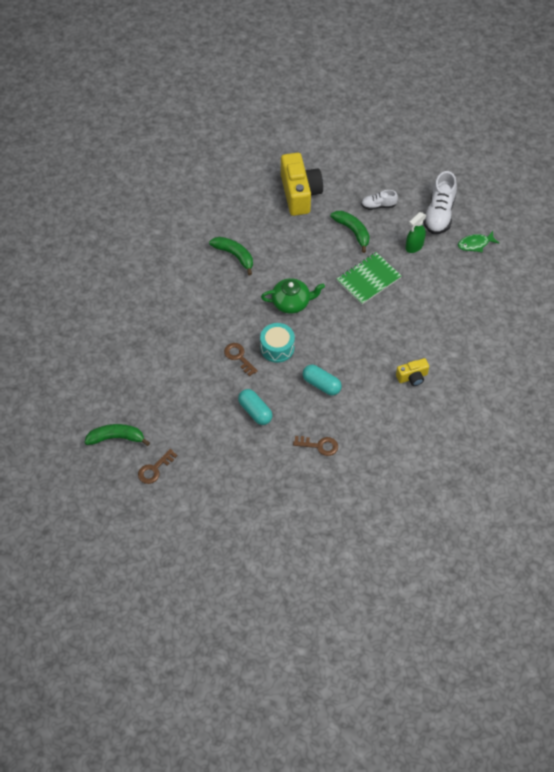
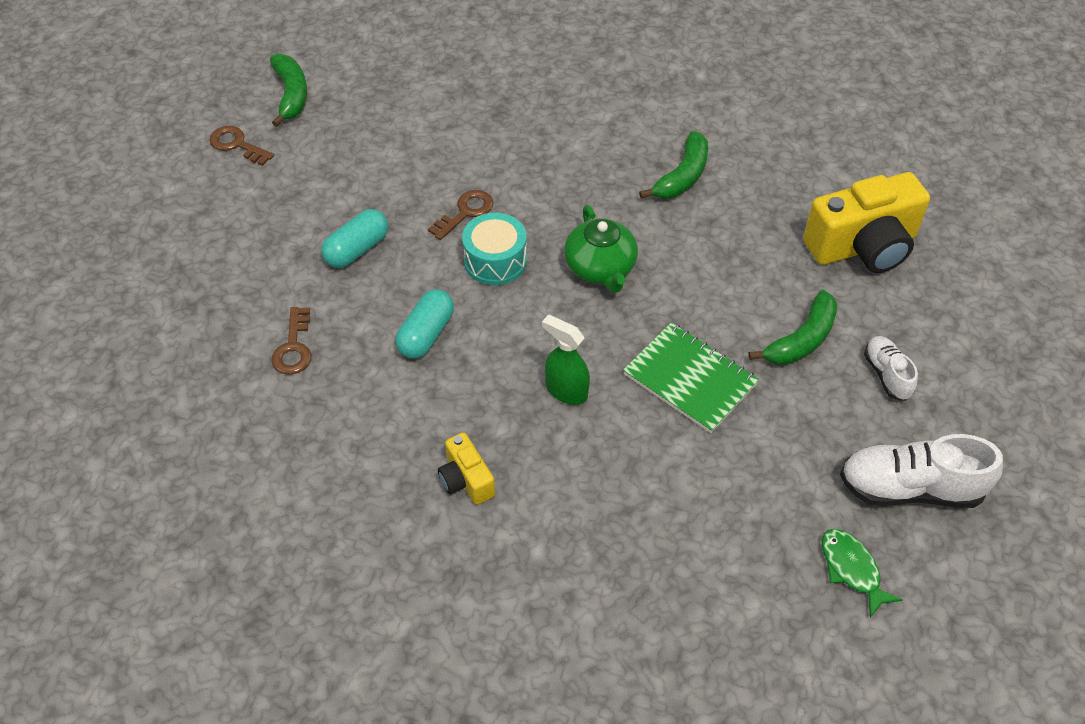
camera: 80 degrees right, 5 degrees down
(414, 246) = (802, 449): green spray bottle -> green spray bottle (566, 391)

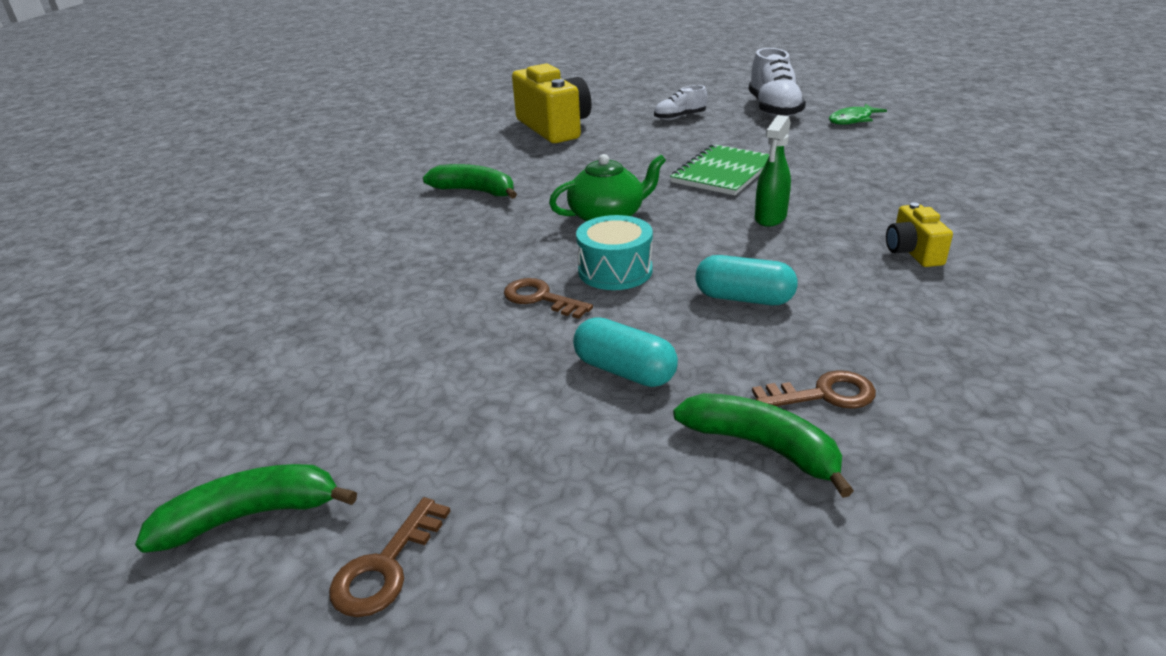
camera: 95 degrees left, 20 degrees down
(466, 480) = (912, 252): yellow camera -> yellow camera turned 120 degrees clockwise
(801, 339) = (659, 141): green banana -> green banana (762, 447)

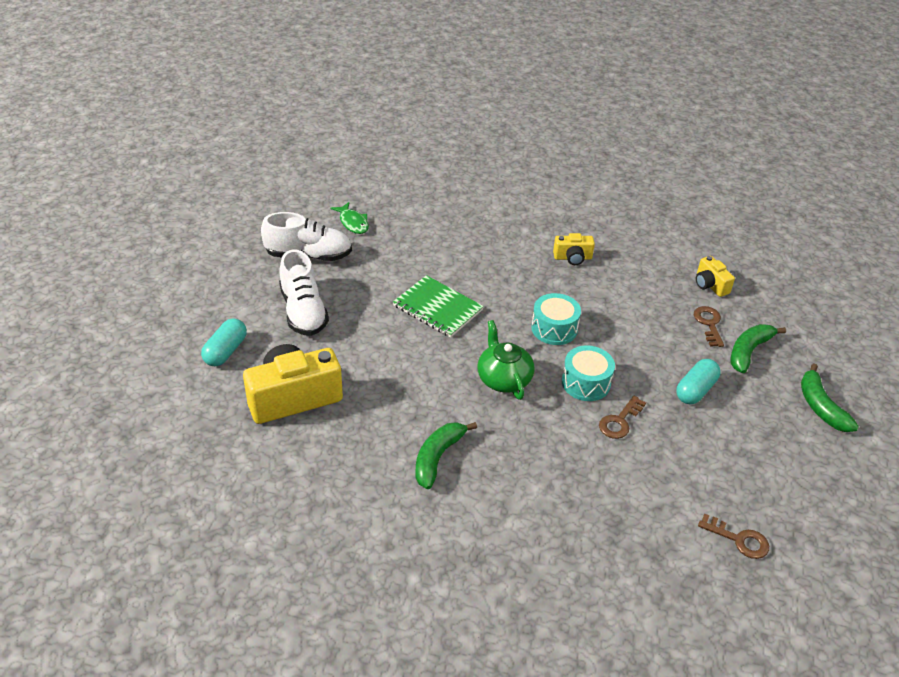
camera: 90 degrees left, 10 degrees up
(251, 516) = (828, 541): green banana -> green banana (820, 406)
(386, 566) = (845, 482): brown key -> brown key (738, 539)
(679, 117) = (303, 311): white shoe -> white shoe, size x1.79
(723, 244) = (554, 328): none -> turquoise drum
(744, 298) = (622, 332): turquoise capsule -> turquoise capsule (226, 351)
(770, 218) = (519, 301): green spray bottle -> none
(961, 402) = (710, 285): none -> yellow camera

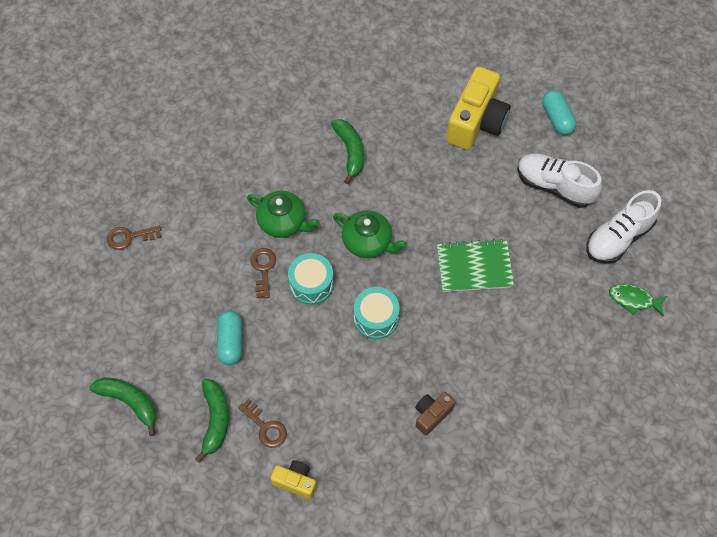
camera: 140 degrees right, 20 degrees up
(565, 445) = (283, 222): none -> green teapot
(572, 258) = (432, 415): yellow camera -> brown camera

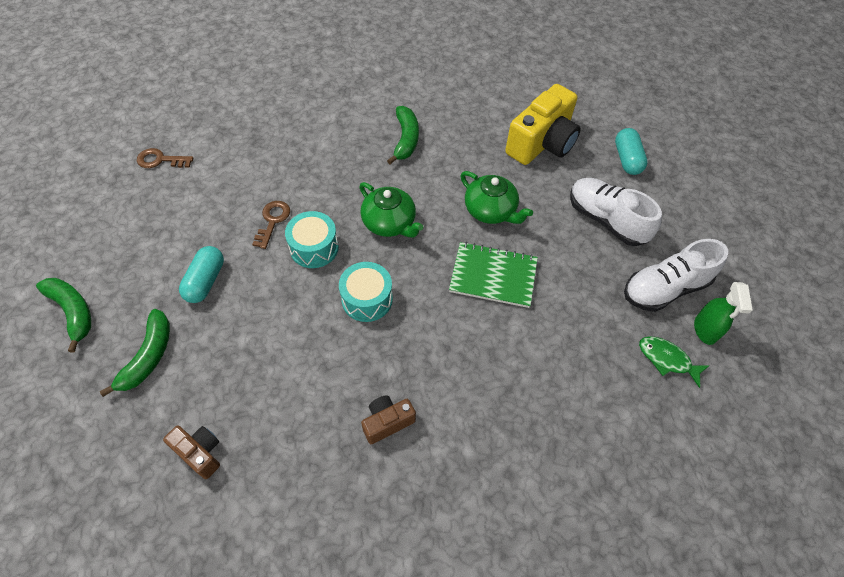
camera: 15 degrees right, 5 degrees down
(265, 427) = (197, 380): brown key -> none
(283, 222) = (312, 184): green teapot -> green teapot (491, 210)
(295, 482) = (200, 453): yellow camera -> brown camera
(658, 266) = (705, 330): none -> green spray bottle

